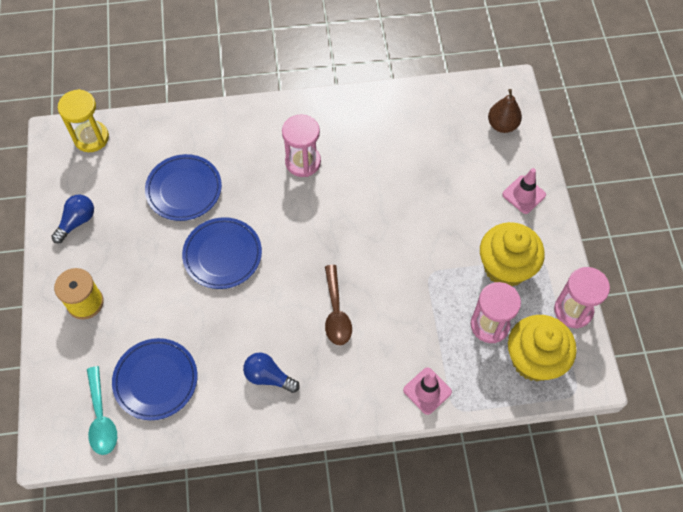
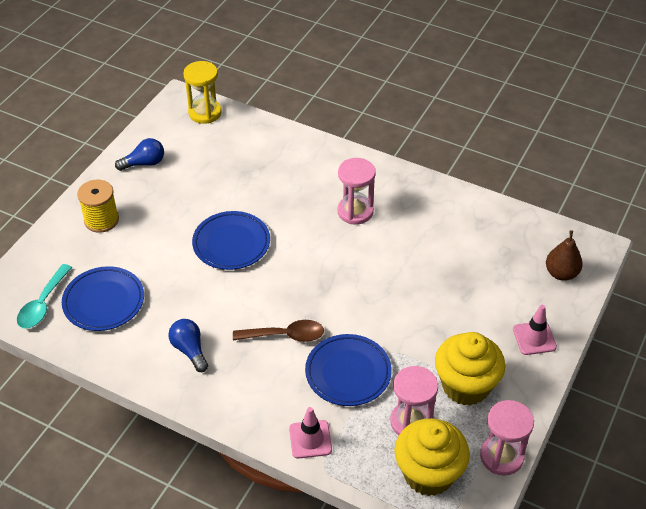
camera: 35 degrees right, 15 degrees down
(184, 190) = (242, 183): blue plate -> blue plate (348, 373)
(336, 312) = (285, 335): brown spoon -> brown spoon turned 120 degrees counterclockwise

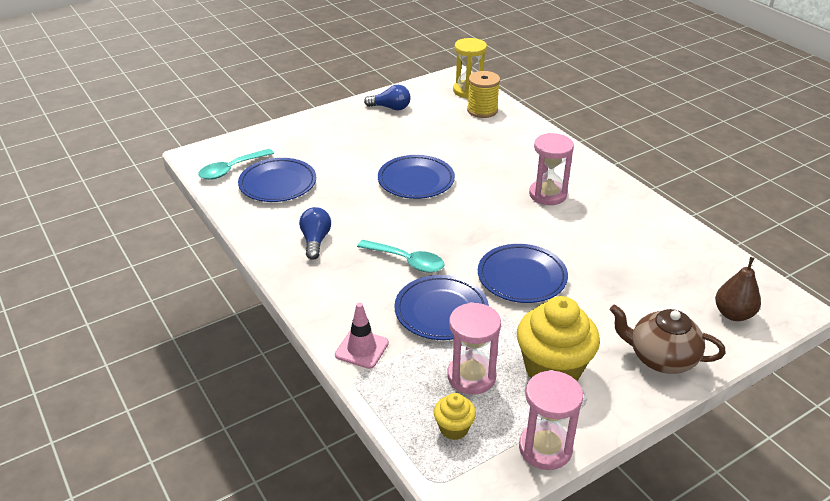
camera: 30 degrees right, 10 degrees down
(101, 220) = (325, 132): yellow spool -> yellow spool (482, 110)
(285, 335) = (407, 261): brown spoon -> turquoise spoon
(389, 309) = (522, 277): none -> blue plate
(428, 474) = (454, 428): yellow cupcake -> yellow cupcake, size x0.49
(534, 338) = (661, 358): pink traffic cone -> brown teapot

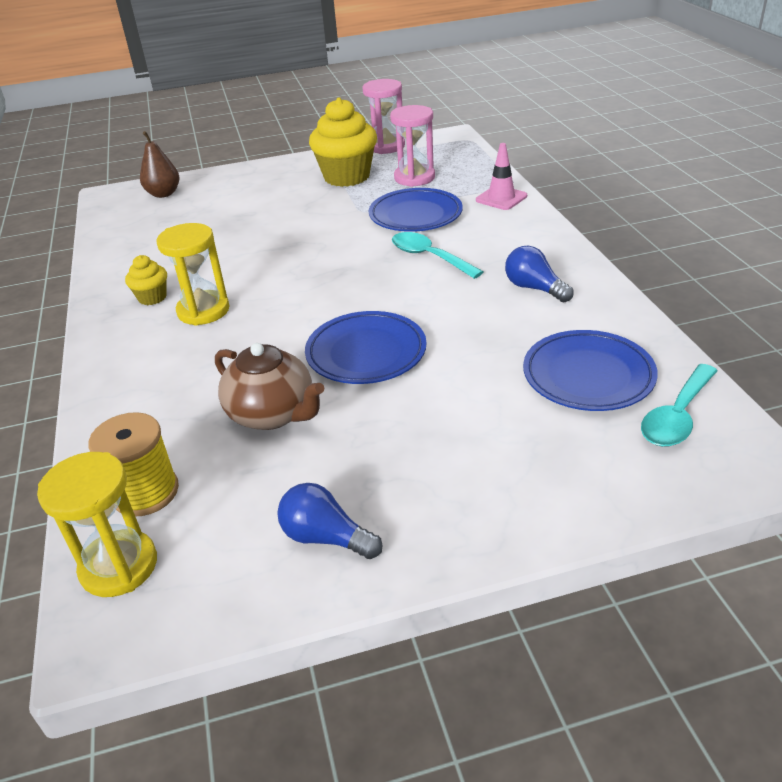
camera: 160 degrees left, 0 degrees up
(231, 169) = (677, 416): turquoise spoon -> turquoise spoon turned 150 degrees clockwise
(315, 241) = (534, 288): blue light bulb -> blue light bulb turned 120 degrees clockwise
(454, 428) = (444, 157): yellow cupcake -> yellow cupcake (152, 297)
(522, 277) = (317, 233): blue plate -> none
(547, 194) = (203, 311): pink hourglass -> yellow hourglass
(661, 358) = (257, 176): brown teapot -> brown teapot (272, 414)

